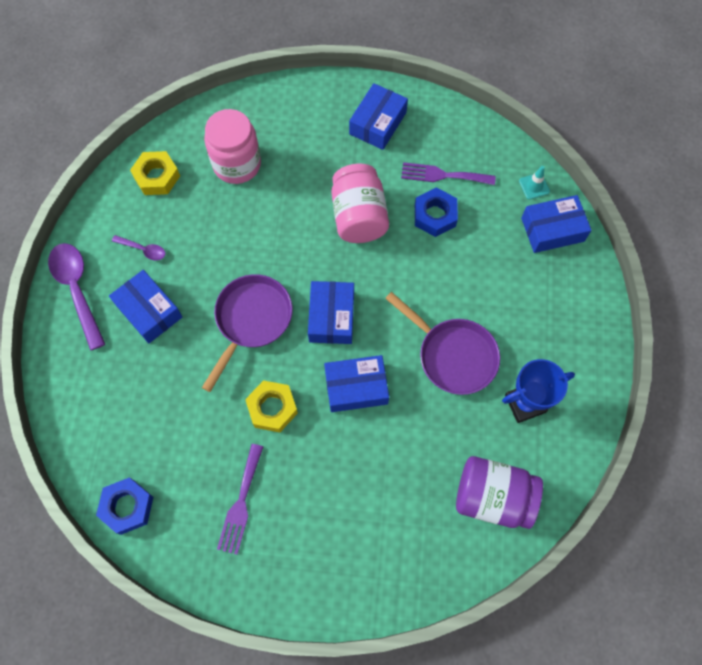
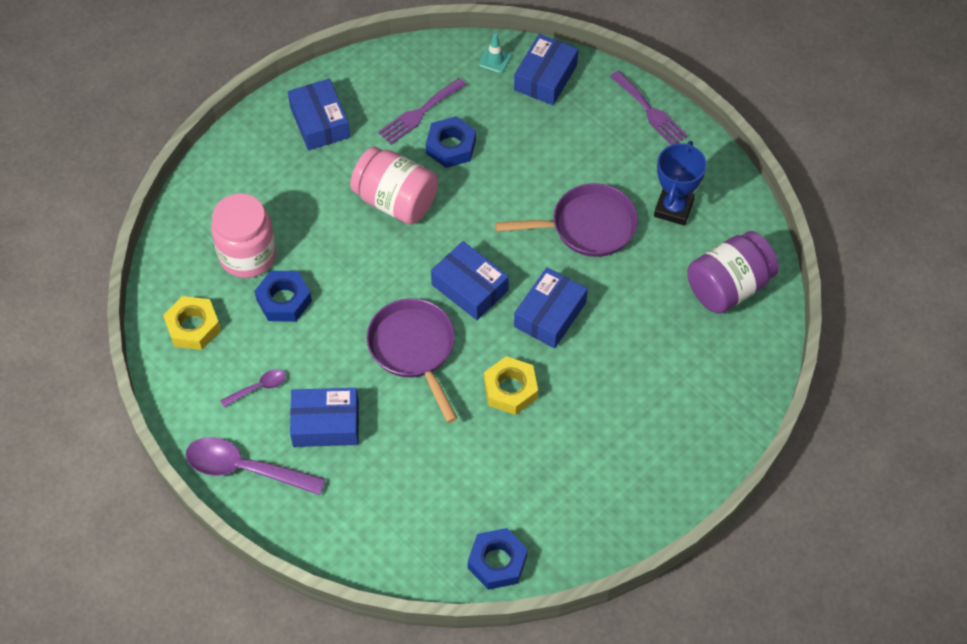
camera: 50 degrees left, 10 degrees down
(221, 212) = (284, 300): none -> blue nut
(241, 503) = (573, 471): purple fork -> purple fork (650, 111)

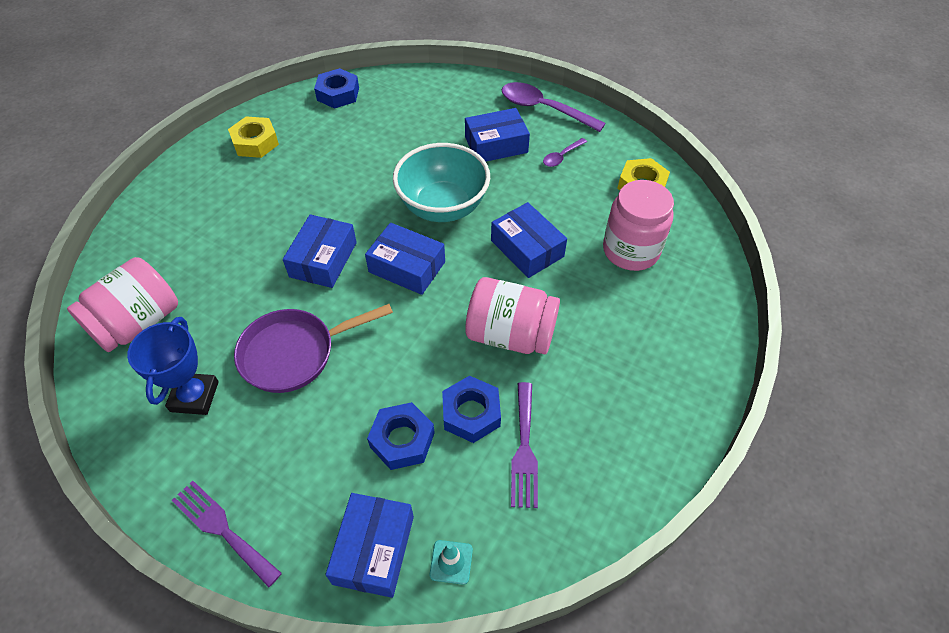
camera: 165 degrees right, 5 degrees down
(245, 469) = (543, 109): purple spoon -> purple spoon turned 150 degrees counterclockwise
(284, 300) = (576, 221): blue nut -> blue nut (402, 440)
(320, 122) = (636, 408): blue box -> blue box (527, 248)
(414, 349) = (443, 207): purple pan -> turquoise bowl
(419, 113) = (524, 449): purple fork -> purple fork turned 150 degrees clockwise
(510, 389) = (349, 195): yellow nut -> yellow nut (255, 142)
(728, 287) = (138, 322): purple jar -> pink jar

